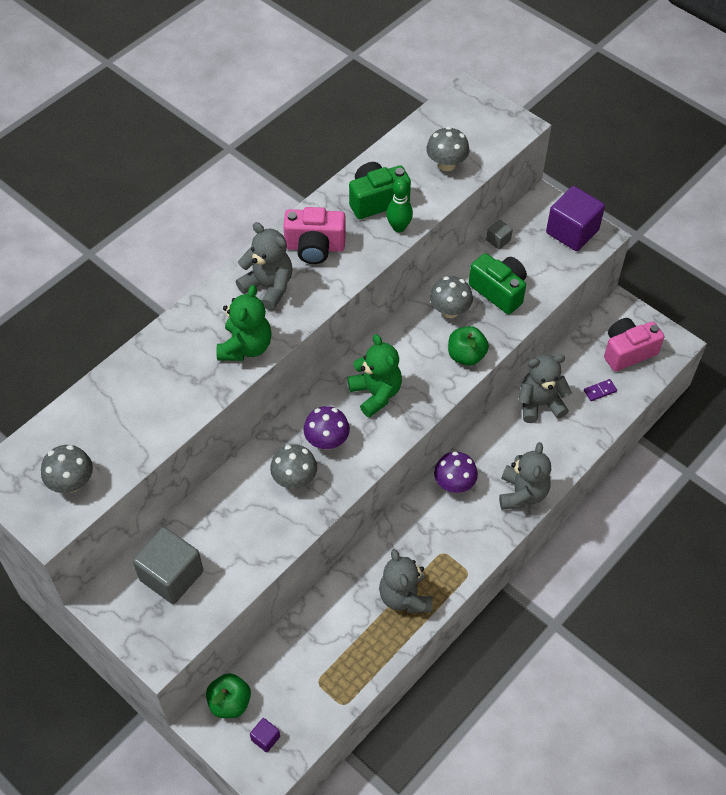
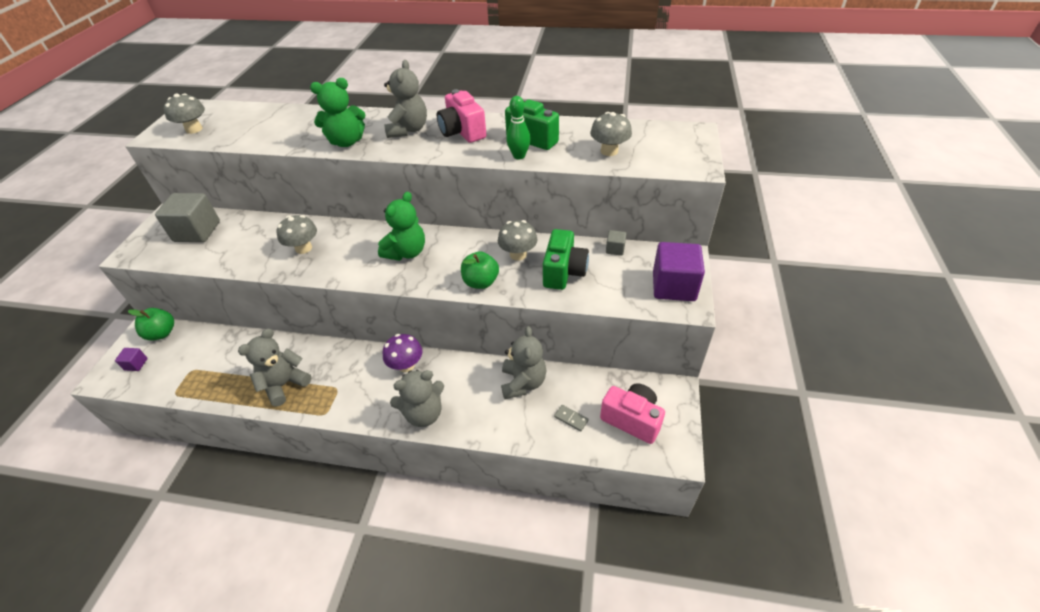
camera: 60 degrees right, 10 degrees down
(327, 441) = (347, 248): purple mushroom -> none
(540, 404) = (523, 382): grey teddy bear -> grey teddy bear turned 45 degrees clockwise
(600, 391) = (571, 418): purple domino -> grey domino

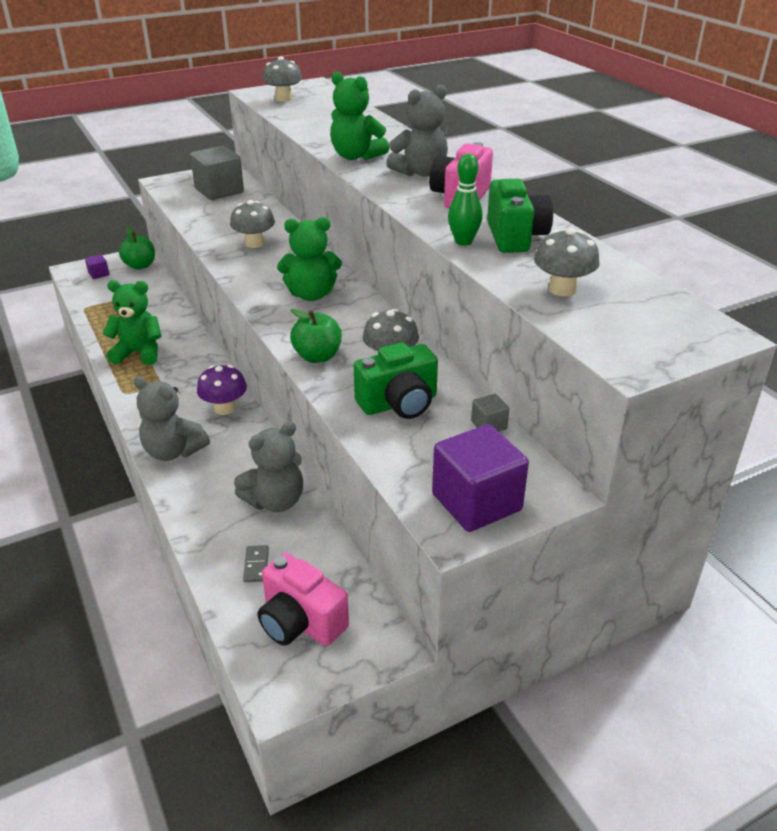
camera: 50 degrees right, 10 degrees down
(284, 384) = (139, 353): grey teddy bear -> green teddy bear
(632, 419) = (300, 622): pink camera -> pink camera turned 135 degrees clockwise

